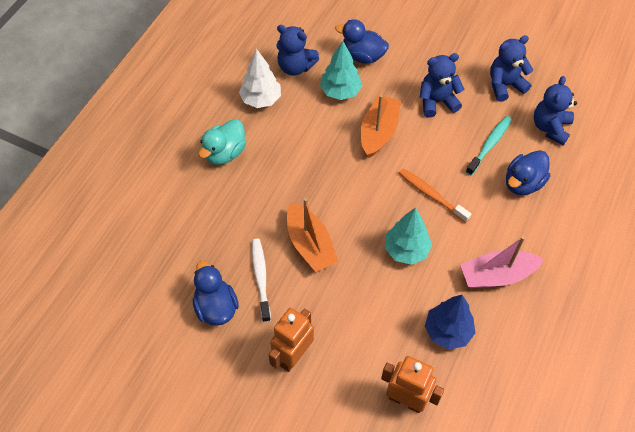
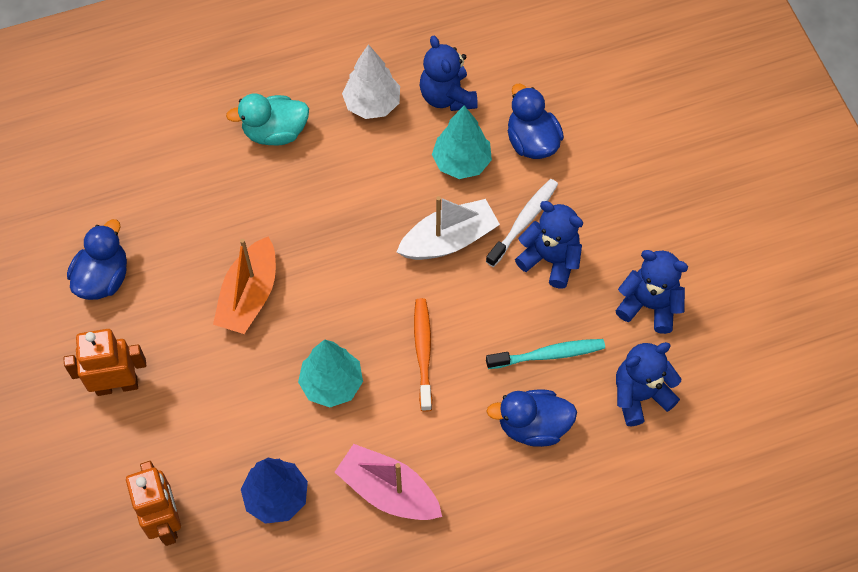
camera: 45 degrees right, 5 degrees up
(261, 278) = (170, 287): white toothbrush -> white toothbrush (524, 221)
(378, 132) = (449, 240): orange boat -> white boat

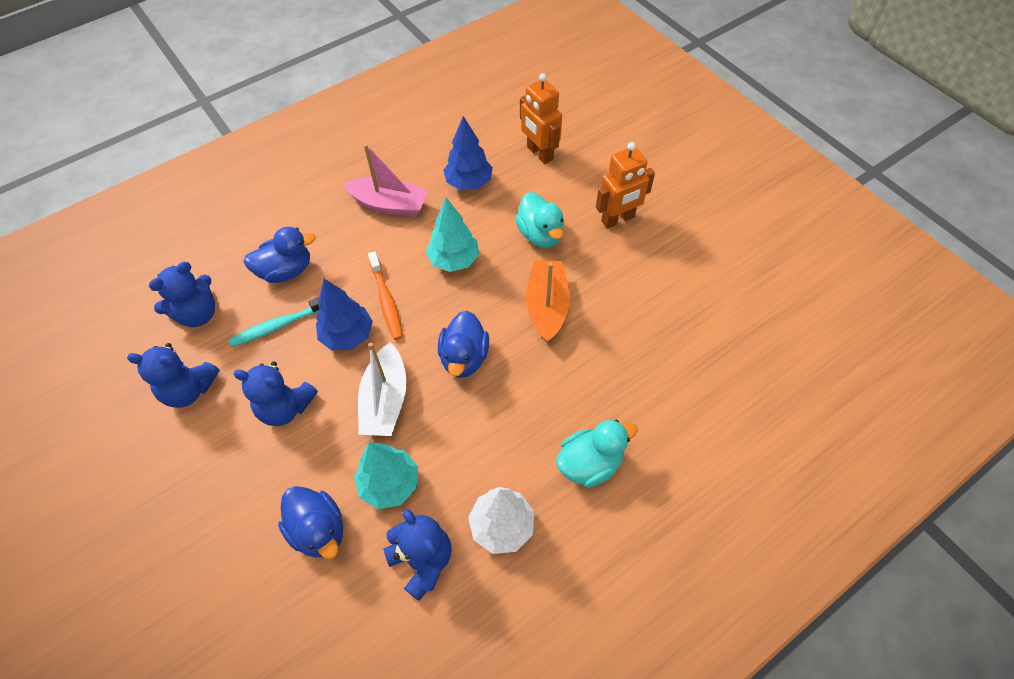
camera: 165 degrees right, 5 degrees down
(103, 278) = (674, 288): blue duck -> blue duck (464, 357)
(217, 390) = (540, 234): none -> turquoise duck
(449, 240) = (385, 400): white boat -> white boat turned 45 degrees counterclockwise
(474, 321) = (347, 335): none -> blue tree
(524, 221) = (316, 438): white toothbrush -> none

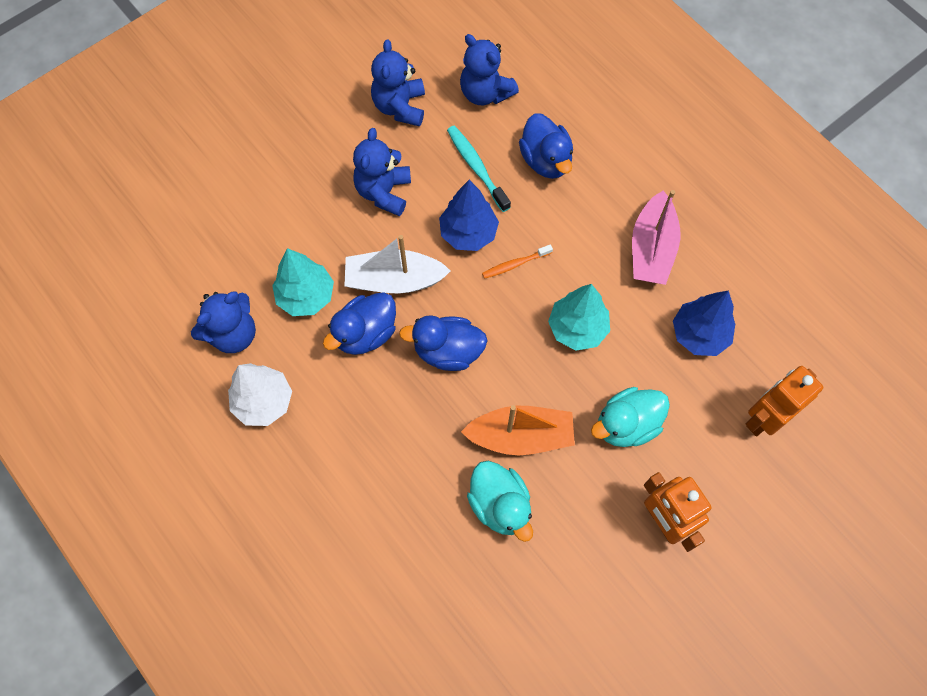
camera: 85 degrees right, 10 degrees up
(319, 530) = (263, 243): blue duck -> blue duck (365, 333)
(386, 301) = (515, 264): orange toothbrush -> orange toothbrush, size x0.66
(590, 463) = (328, 486): turquoise duck -> turquoise duck (500, 505)

